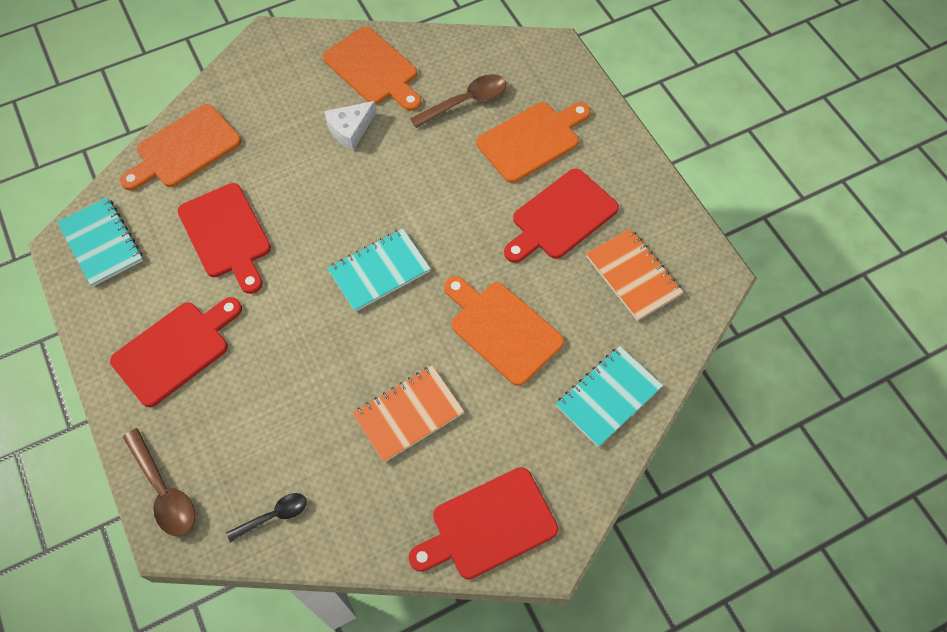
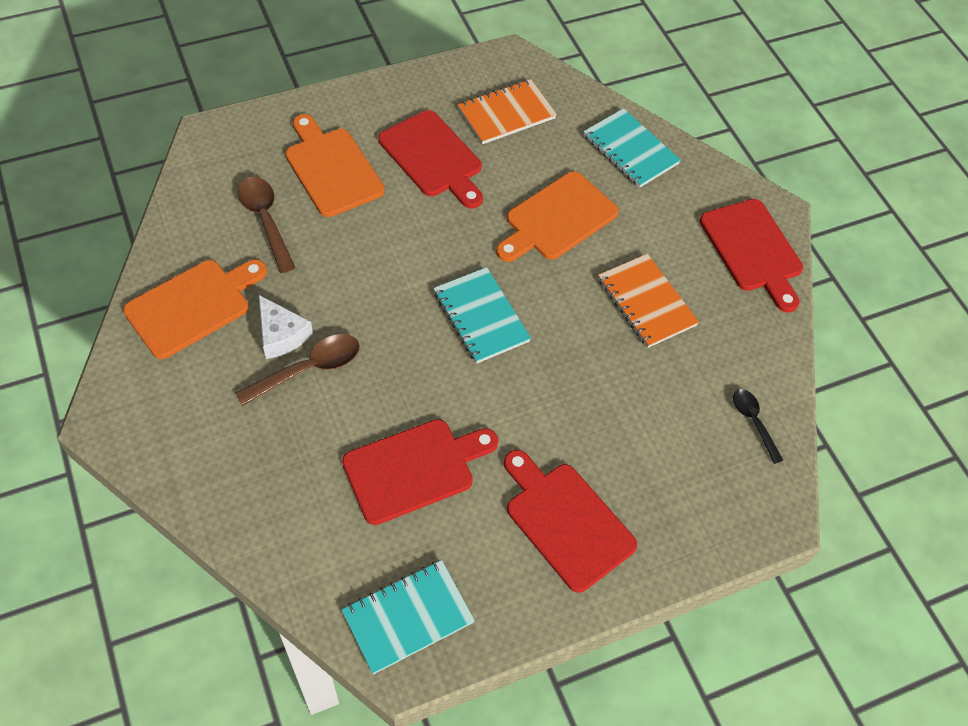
camera: 90 degrees left, 5 degrees down
(164, 491) = (732, 526): brown spoon -> brown spoon (308, 369)
(184, 149) = (273, 521): orange cutting board -> none

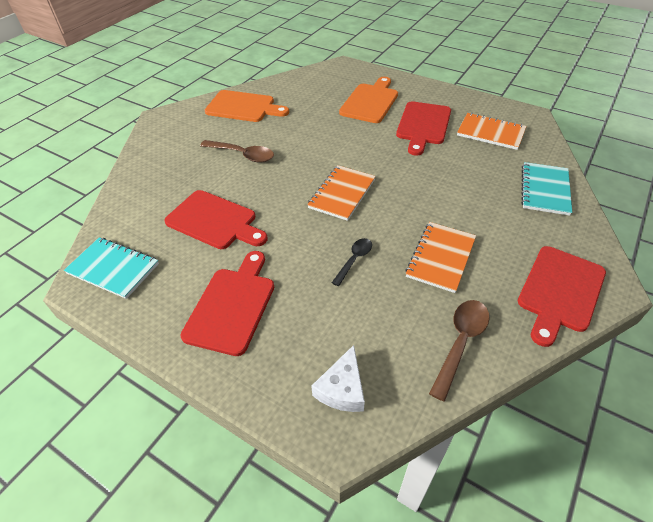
camera: 60 degrees right, 10 degrees down
(265, 220) = (315, 100): brown spoon -> brown spoon (460, 343)
(281, 334) = (254, 137): white cheese -> white cheese (342, 389)
(481, 317) = (342, 194): turquoise notebook -> orange notebook
(557, 219) = (448, 187): orange cutting board -> none
(753, 422) = (411, 373): black spoon -> black spoon (354, 260)

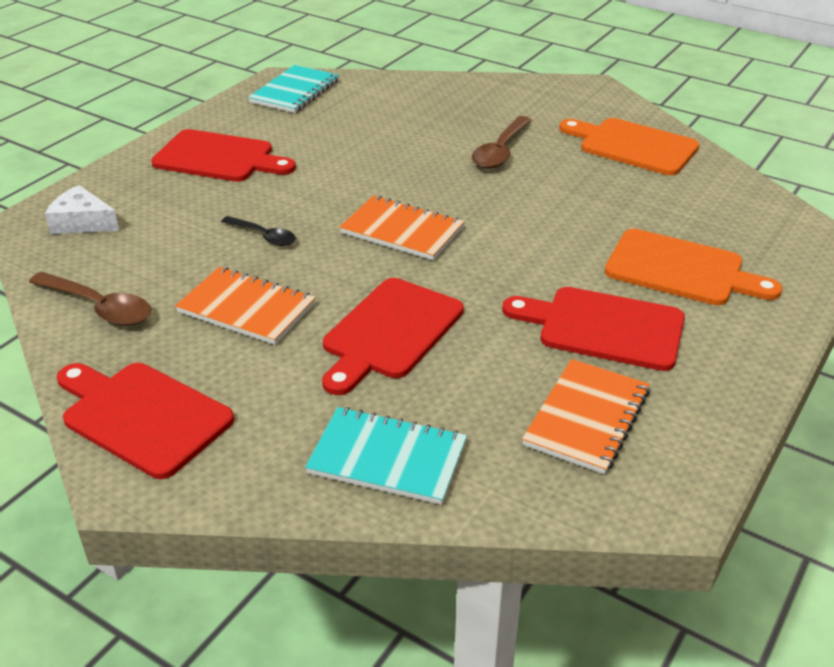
camera: 90 degrees right, 10 degrees down
(214, 221) = (359, 140): red cutting board -> red cutting board (389, 332)
(243, 107) = (633, 146): orange cutting board -> orange cutting board turned 105 degrees clockwise

